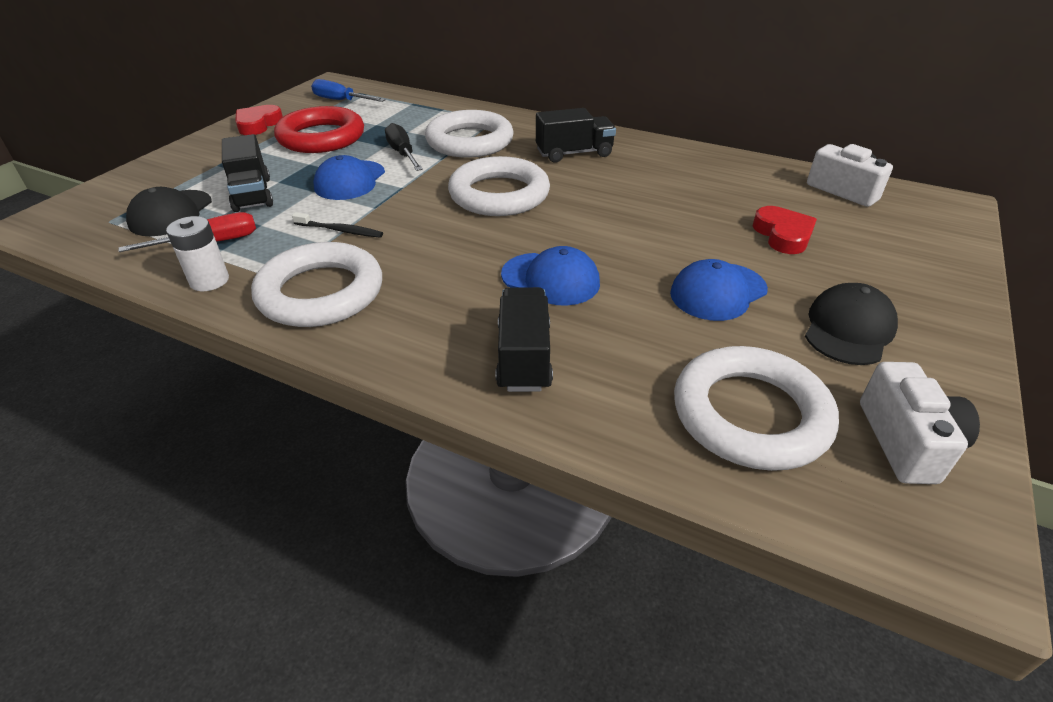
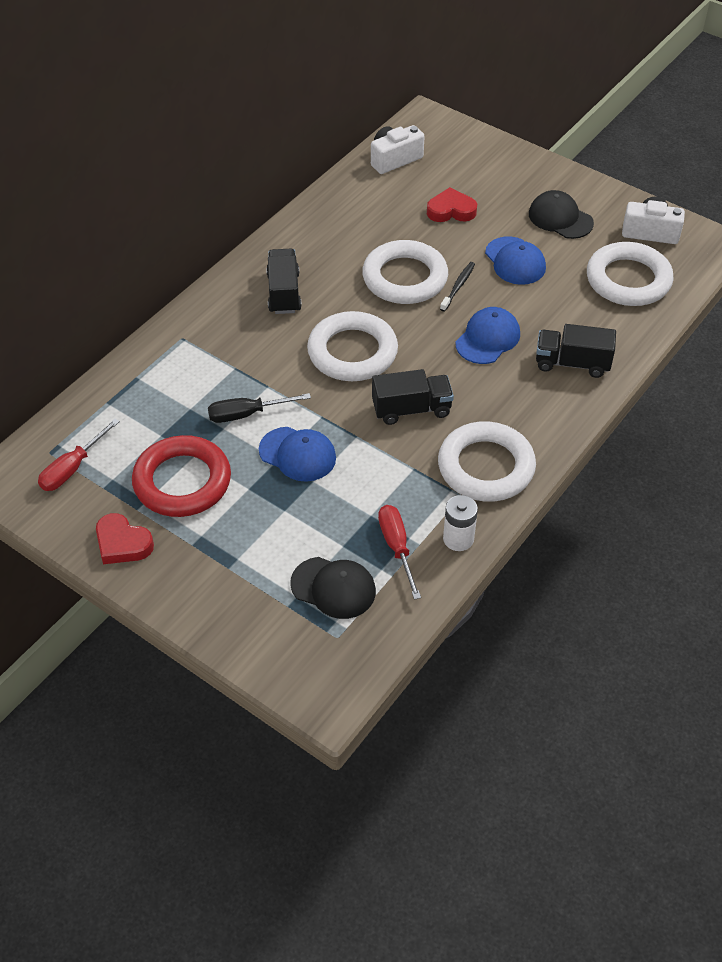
camera: 80 degrees left, 10 degrees up
(252, 194) = (308, 528): black truck -> black truck (411, 409)
(340, 230) = (393, 458): black toothbrush -> black toothbrush (458, 286)
(341, 101) = (73, 468): blue screwdriver -> red screwdriver
(469, 141) = (233, 362): white ring -> white ring (405, 278)

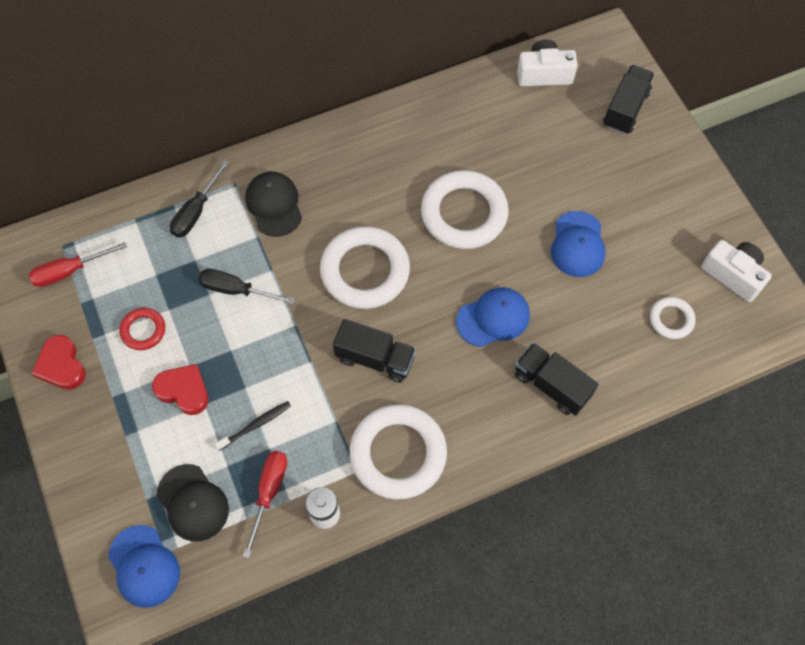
camera: 30 degrees right, 15 degrees up
(162, 373) = (196, 211): none -> black screwdriver
(182, 481) = (143, 330): red ring -> red ring, size x0.50
(284, 293) = (348, 177): black truck -> black truck (625, 109)
(297, 454) = (250, 353): blue cap -> blue cap (144, 566)
(451, 210) = (557, 158): red heart -> red heart (184, 391)
(458, 286) = (506, 247): black toothbrush -> black toothbrush (256, 425)
(560, 218) = (655, 216): black cap -> black cap (274, 205)
(628, 280) = (671, 319): white ring -> white ring, size x0.50

